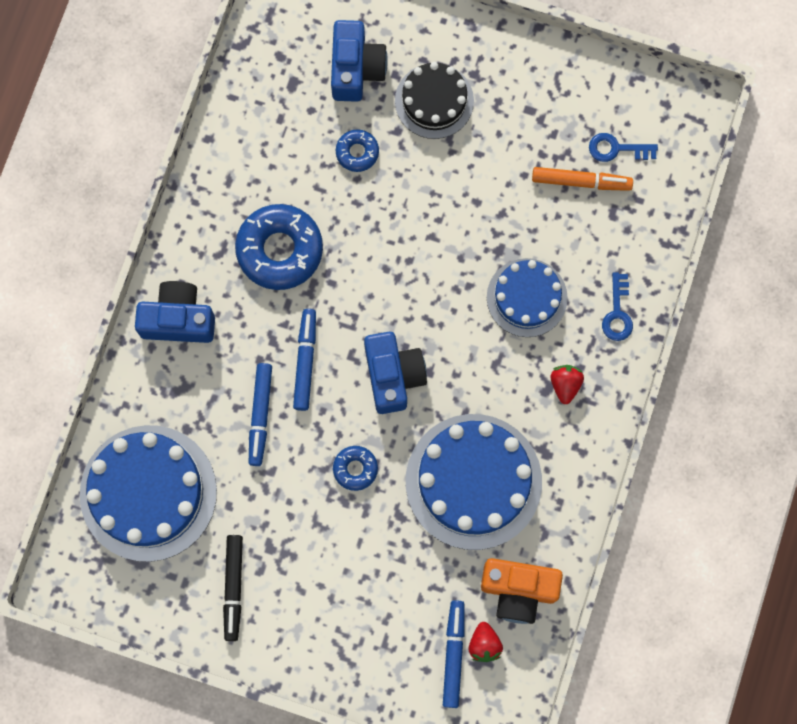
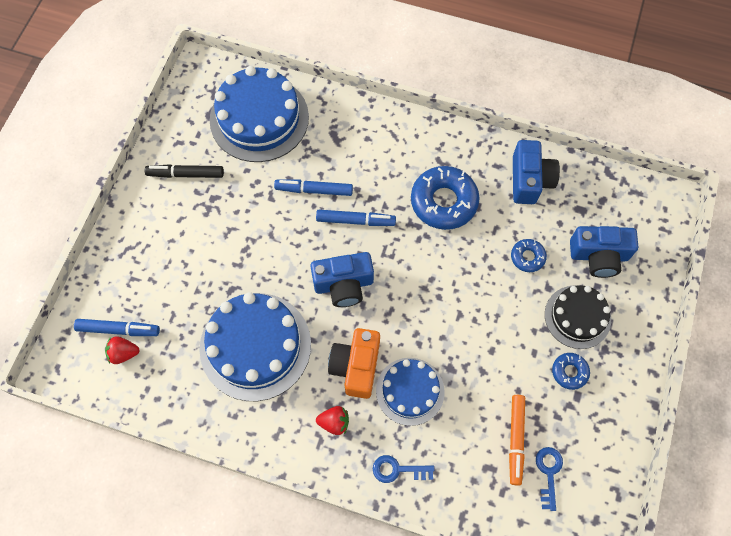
camera: 90 degrees right, 10 degrees down
(178, 319) = (388, 134): blue camera -> blue camera (529, 180)
(355, 469) = (270, 257): blue donut -> blue donut (569, 372)
(518, 590) = (164, 381): orange camera -> orange camera (356, 366)

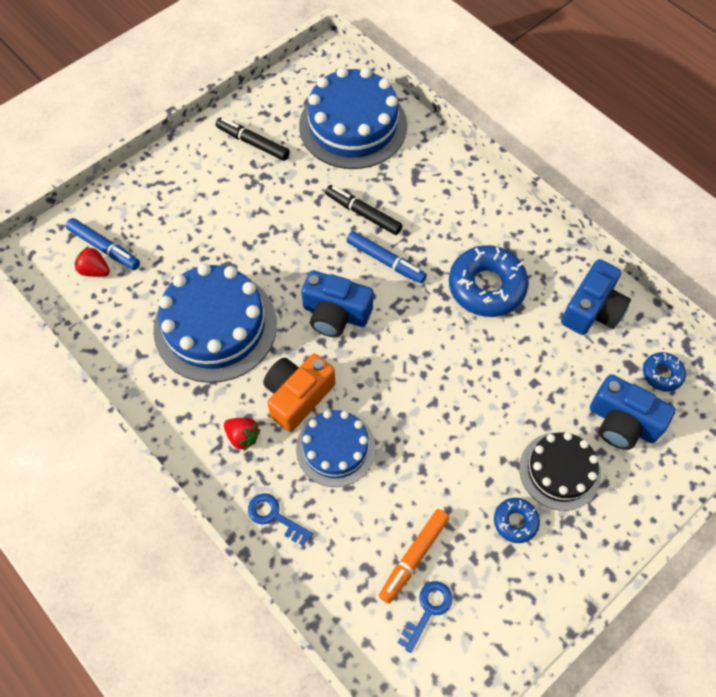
camera: 30 degrees right, 5 degrees down
(314, 190) = (363, 214): blue marker -> black marker
(527, 257) = (542, 384): blue donut -> blue donut (662, 374)

